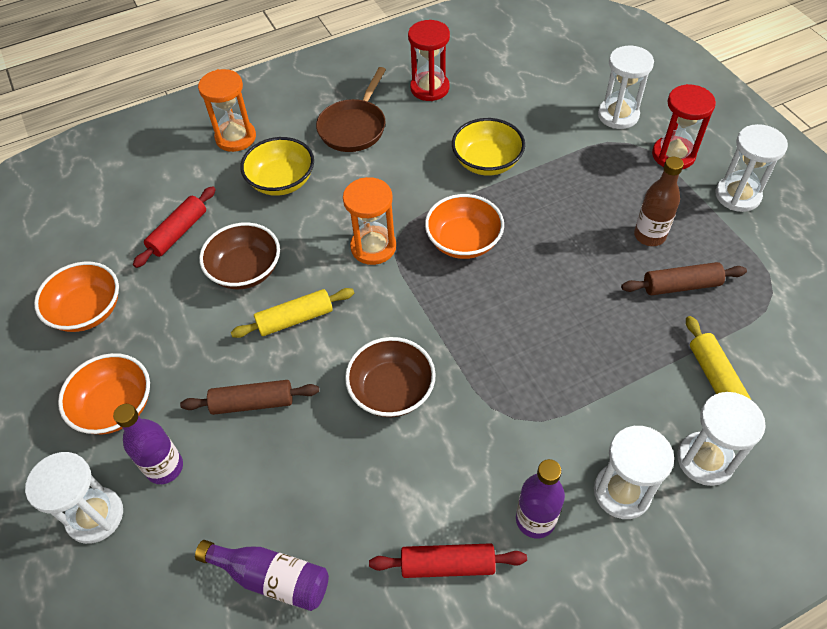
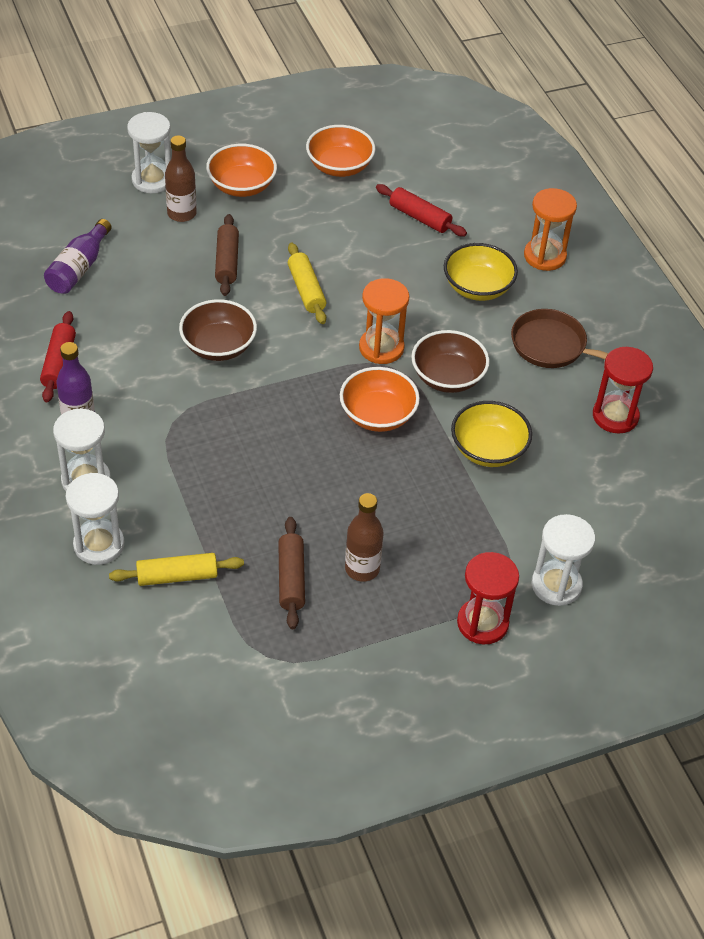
camera: 90 degrees right, 5 degrees down
(165, 467) = (182, 213): purple bottle -> brown bottle
(245, 271) = (367, 260): brown bowl -> brown bowl (447, 377)
(737, 195) = (410, 668): white hourglass -> none

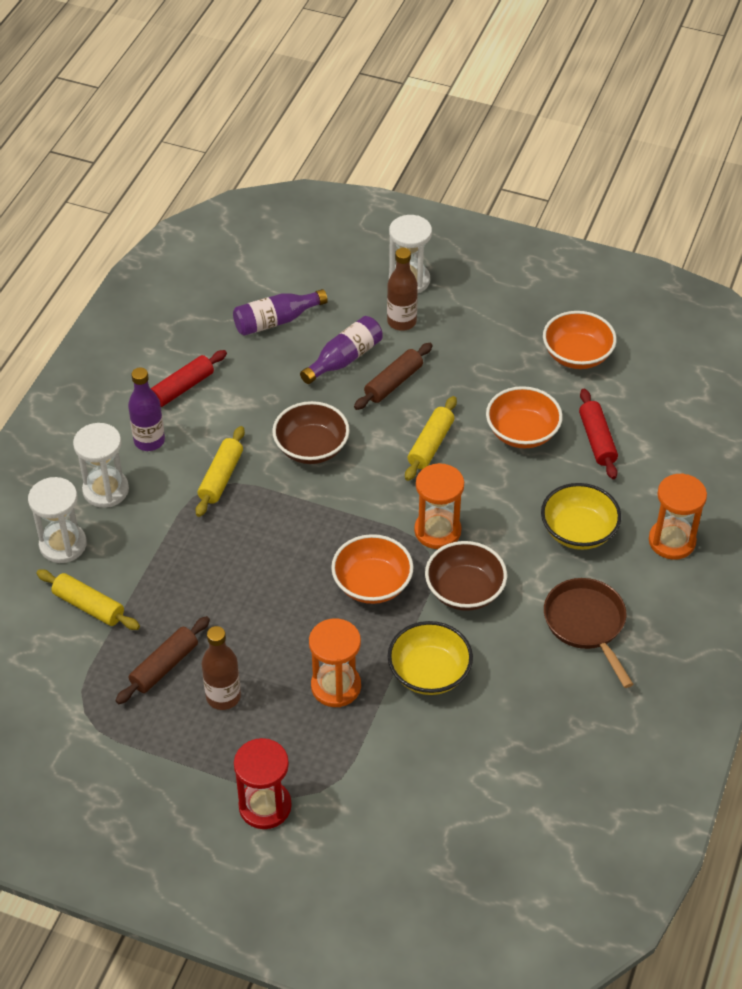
camera: 45 degrees right, 0 degrees up
(168, 266) = (344, 359): none -> purple bottle
(171, 411) = (221, 477): none -> yellow rolling pin
(242, 186) = (475, 326): orange bowl -> orange bowl (522, 432)
(435, 504) = (336, 686): none -> orange hourglass
(556, 585) = (357, 821): white hourglass -> none
(615, 416) = (571, 720): red hourglass -> none

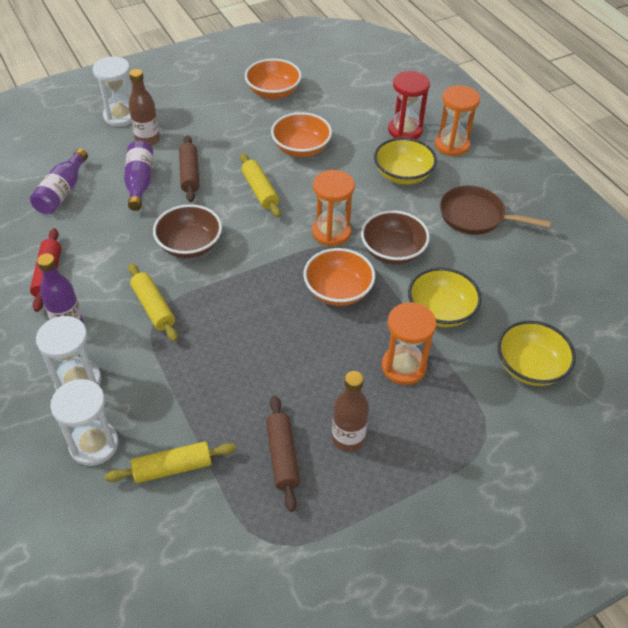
camera: 50 degrees left, 0 degrees up
(265, 806) = (471, 480): red hourglass -> red hourglass (405, 130)
(433, 779) = (530, 367): none -> yellow bowl
(597, 440) = (344, 125): red rolling pin -> none

